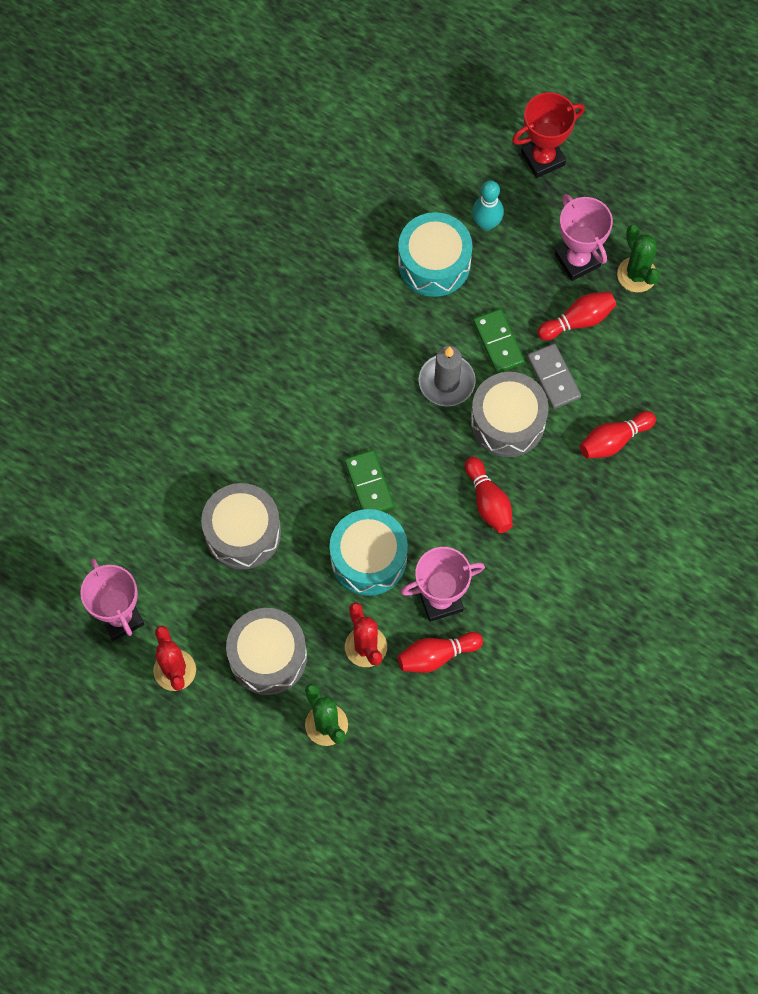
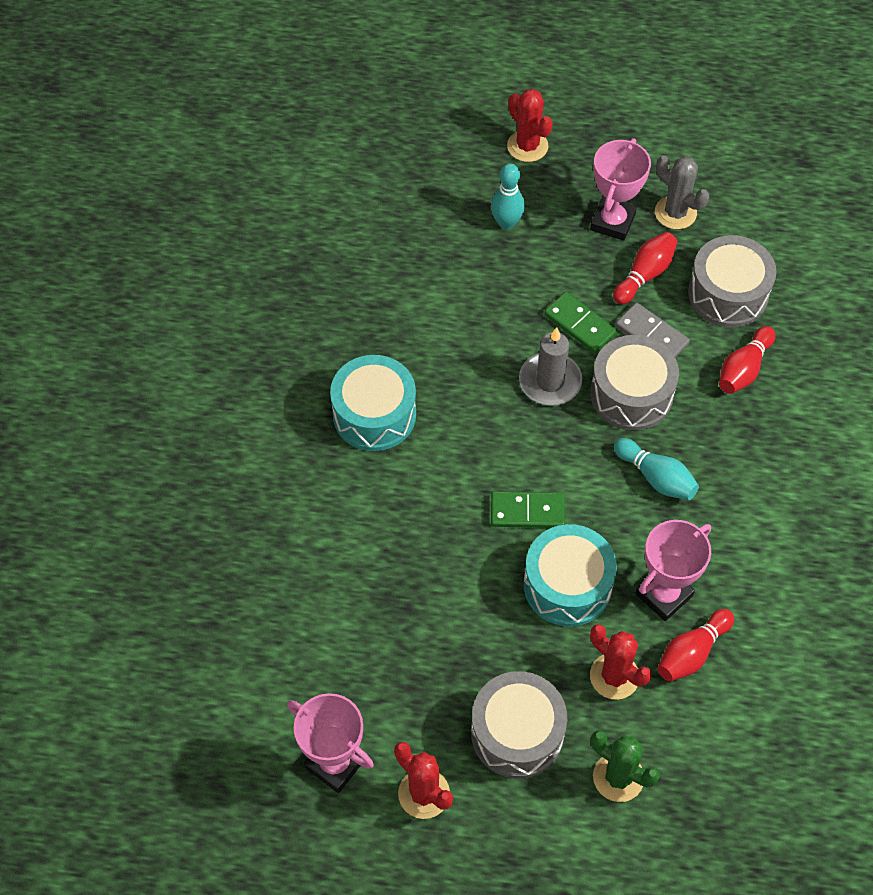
camera: 25 degrees left, 10 degrees down
(243, 533) = (422, 616): grey drum -> grey drum (728, 294)
(369, 484) = (527, 511): green domino -> green domino turned 45 degrees counterclockwise
(434, 263) = (476, 277): turquoise drum -> turquoise drum (374, 414)
(488, 501) = (656, 477): red bowling pin -> turquoise bowling pin
(543, 158) = (527, 146): red trophy -> red cactus
(577, 260) = (612, 222): pink trophy -> pink trophy turned 75 degrees clockwise
(636, 274) = (675, 213): green cactus -> grey cactus

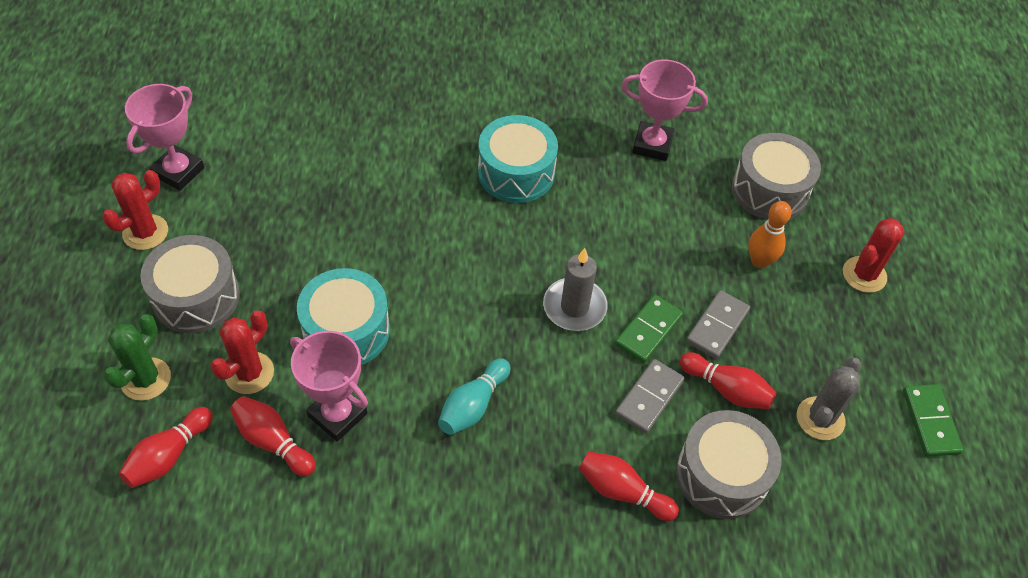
camera: 80 degrees right, 5 degrees down
(506, 222) = (759, 261): turquoise bowling pin -> orange bowling pin
(527, 511) = (424, 294): green domino -> green domino (930, 421)
(578, 270) = (717, 326): none -> grey domino
(612, 222) = (788, 356): pink trophy -> pink trophy (652, 145)
(631, 394) = (571, 380): grey drum -> grey drum (770, 190)
(706, 748) = (168, 456): none -> red bowling pin

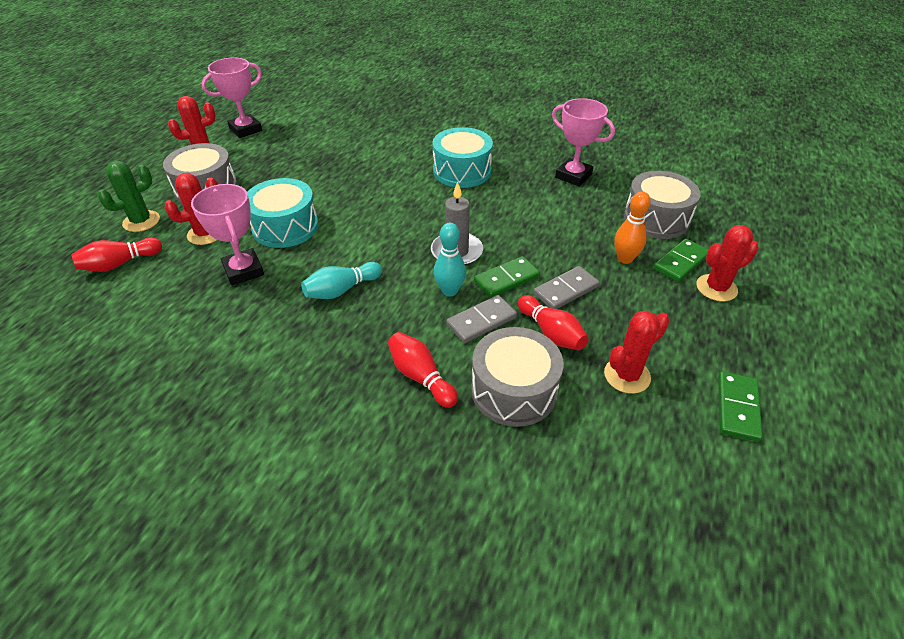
camera: 25 degrees right, 10 degrees down
(273, 441) = (190, 274): red bowling pin -> none
(595, 367) = (449, 291): none -> turquoise bowling pin
(818, 249) = (681, 262): none -> green domino
(820, 418) = (627, 375): grey cactus -> red cactus

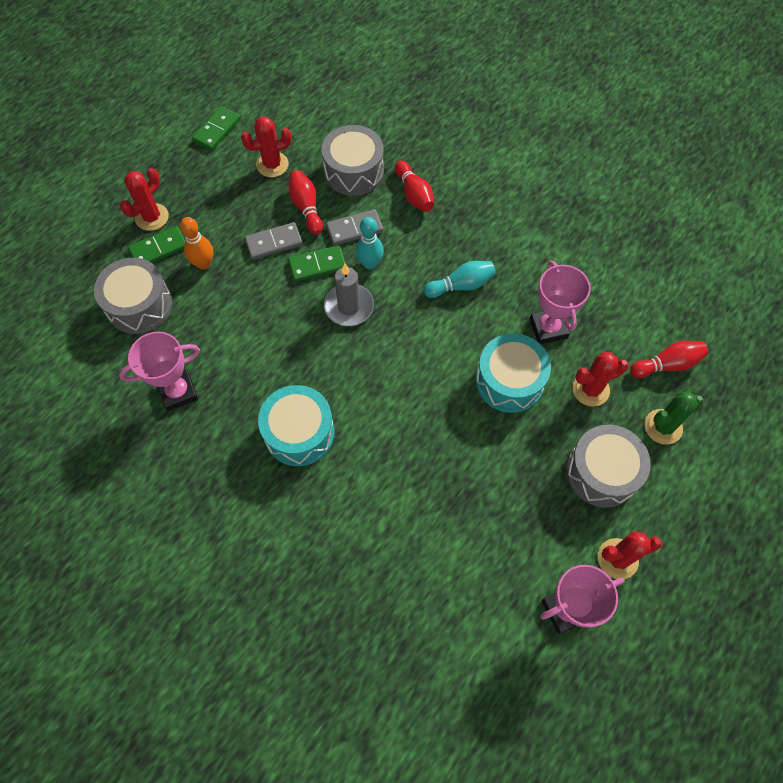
camera: 165 degrees left, 20 degrees up
(573, 176) = (178, 392): pink trophy -> pink trophy turned 75 degrees counterclockwise
(716, 288) = (152, 217): red cactus -> red cactus turned 45 degrees counterclockwise

